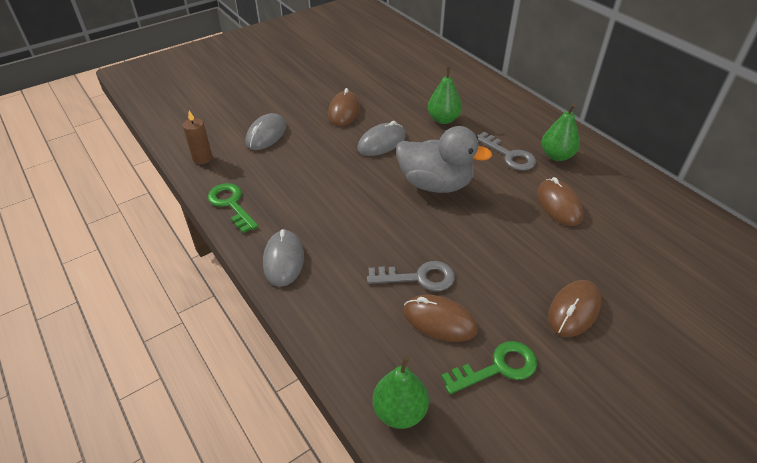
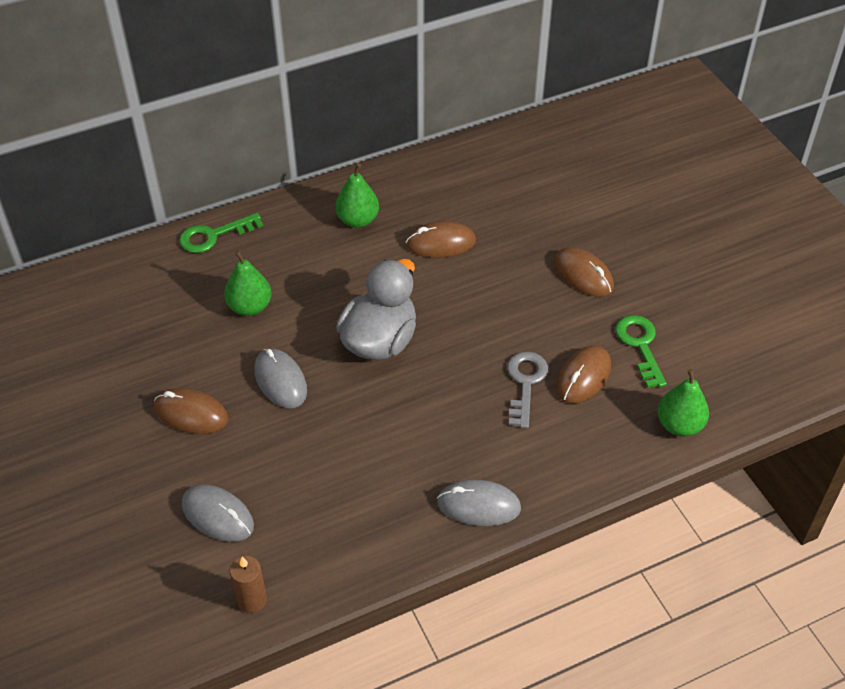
camera: 80 degrees left, 5 degrees up
(231, 204) = (365, 561): green key -> green key (213, 236)
(509, 155) = (345, 261): grey key -> none

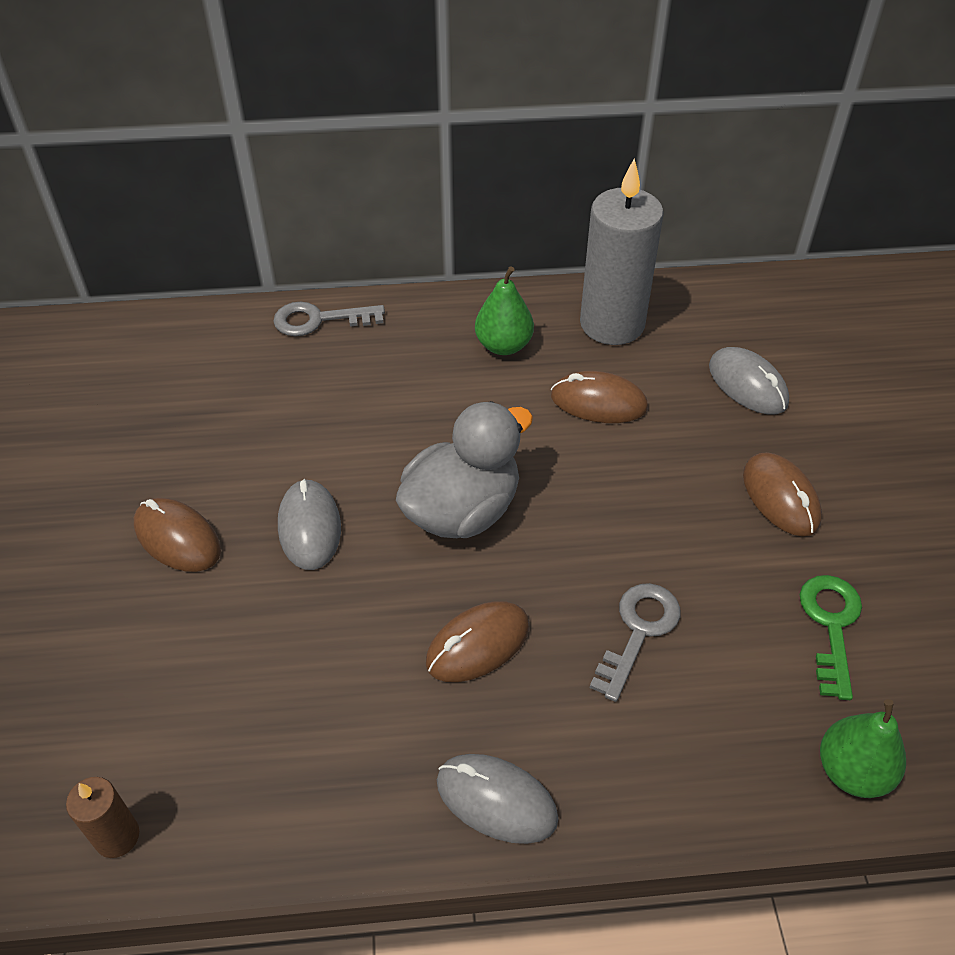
camera: 20 degrees right, 0 degrees up
(213, 236) = (319, 320): green key -> grey key
(218, 515) = (138, 691): grey mouse -> grey mouse (747, 384)
(250, 307) = (319, 419): green pear -> none
(427, 185) = (612, 324): none -> grey candle
(583, 377) = (728, 648): brown mouse -> brown mouse (478, 644)

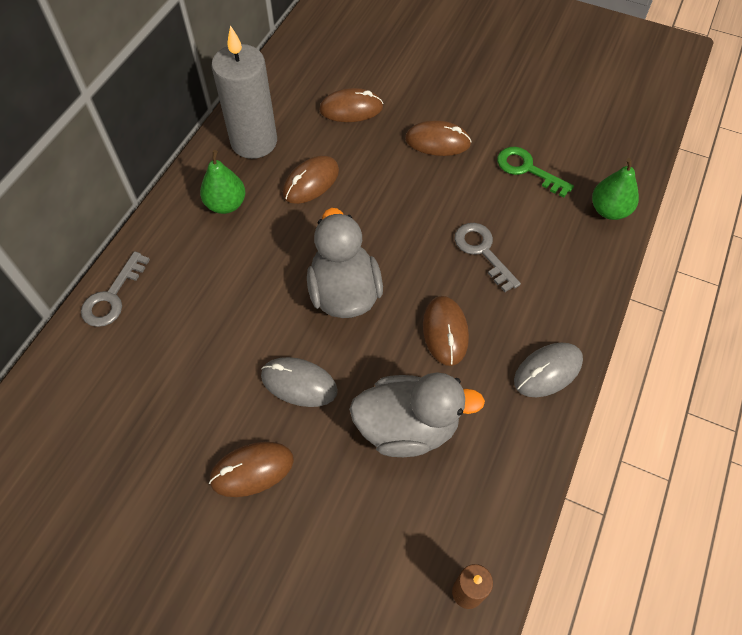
camera: 60 degrees left, 10 degrees up
(312, 665) = (407, 427): none -> grey duck
(747, 384) = (351, 109): grey mouse -> brown mouse

